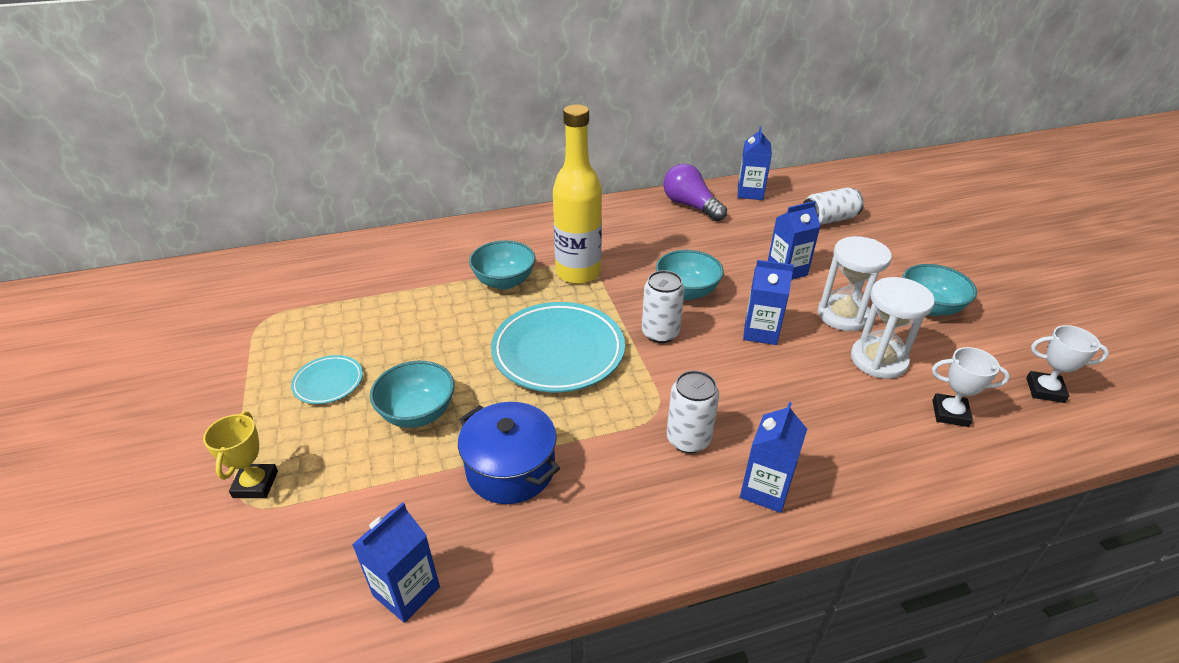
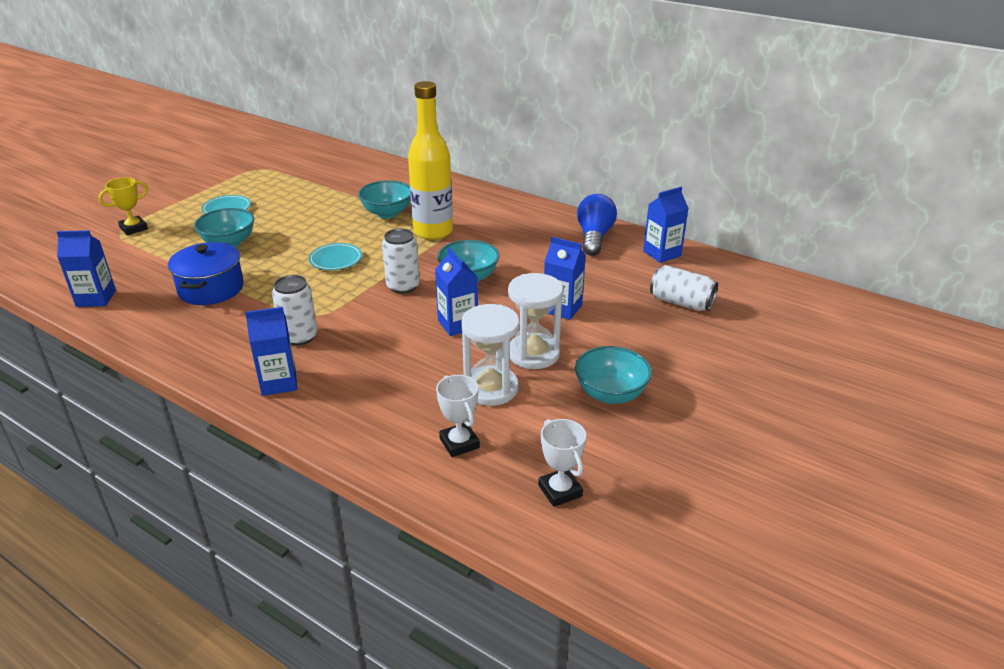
camera: 50 degrees right, 5 degrees down
(558, 352) = (336, 260): turquoise plate -> turquoise plate, size x0.49
(690, 206) = (594, 237): purple light bulb -> blue light bulb

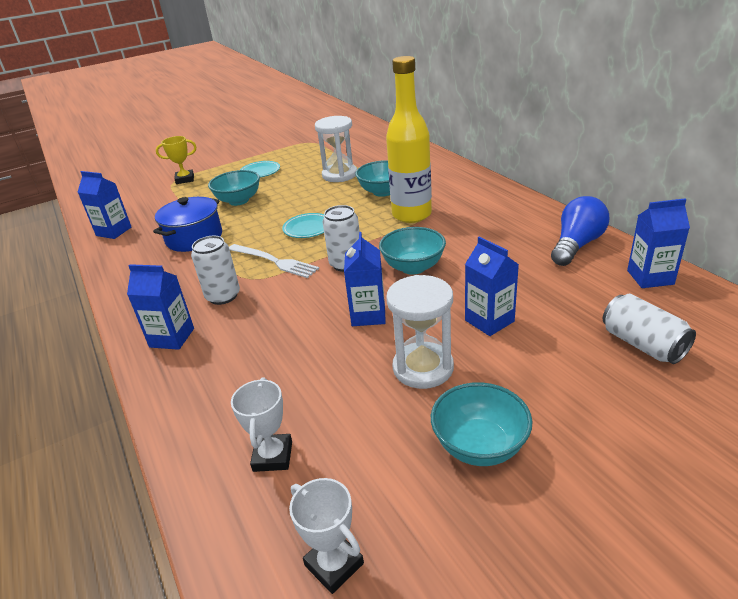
camera: 30 degrees right, 0 degrees up
(326, 296) = (274, 261): none -> white fork
(490, 388) = (350, 398): white hourglass -> white hourglass (339, 175)
(560, 491) = (334, 564): white trophy -> white trophy turned 45 degrees counterclockwise

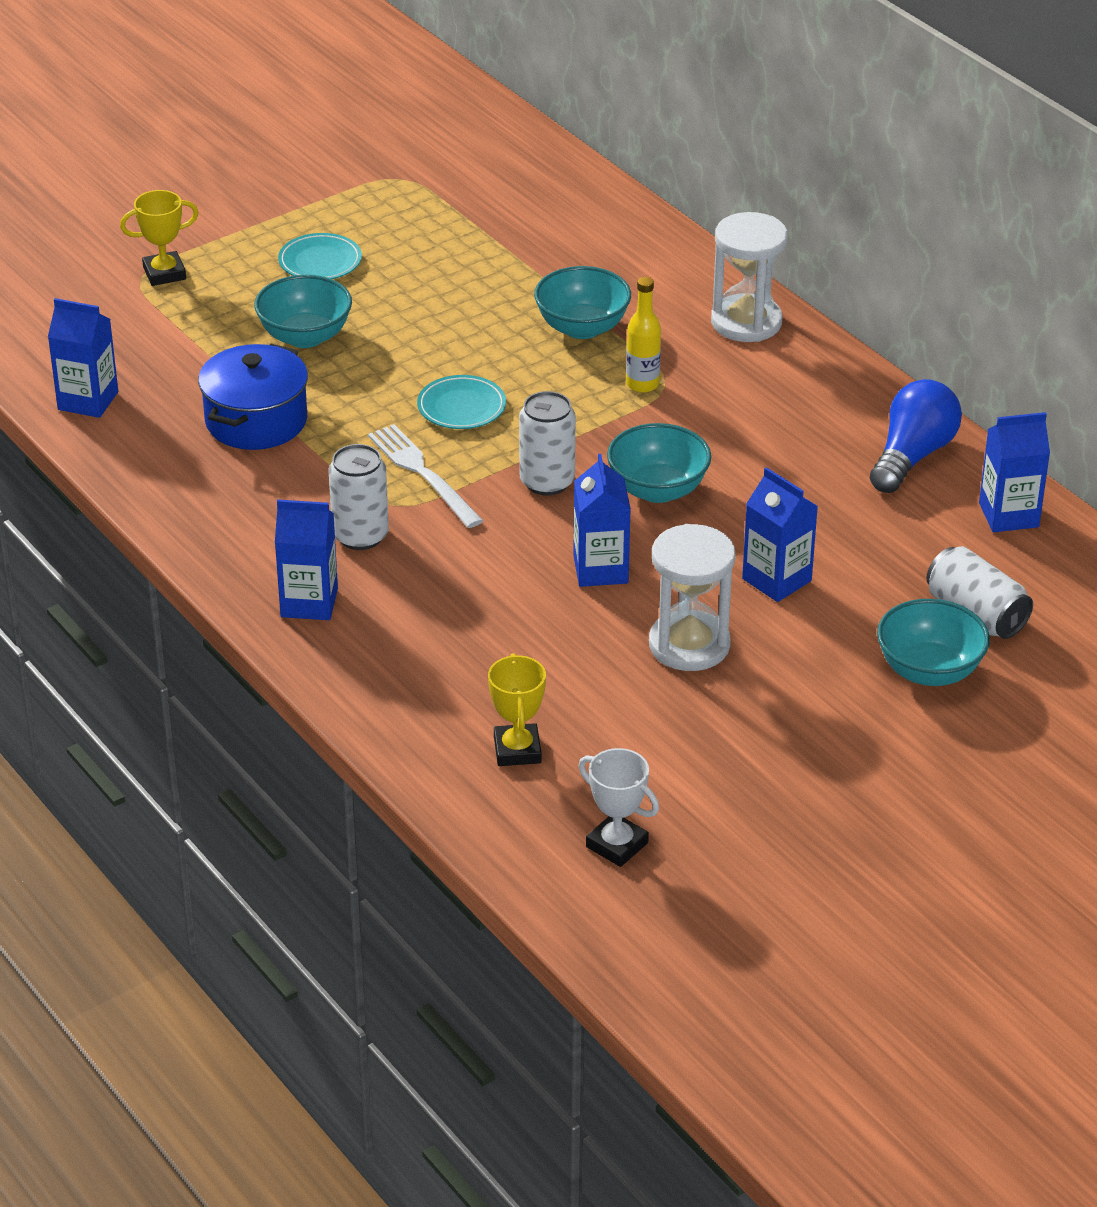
camera: 10 degrees left, 5 degrees up
(273, 456) = (517, 750): white trophy -> yellow trophy
(274, 261) = (423, 473): white fork -> white fork turned 150 degrees counterclockwise
(339, 175) = (488, 279): white hourglass -> white hourglass (746, 322)
(411, 215) = (642, 384): yellow bottle -> yellow bottle, size x0.47
(479, 446) = (765, 734): turquoise bowl -> turquoise bowl (929, 671)

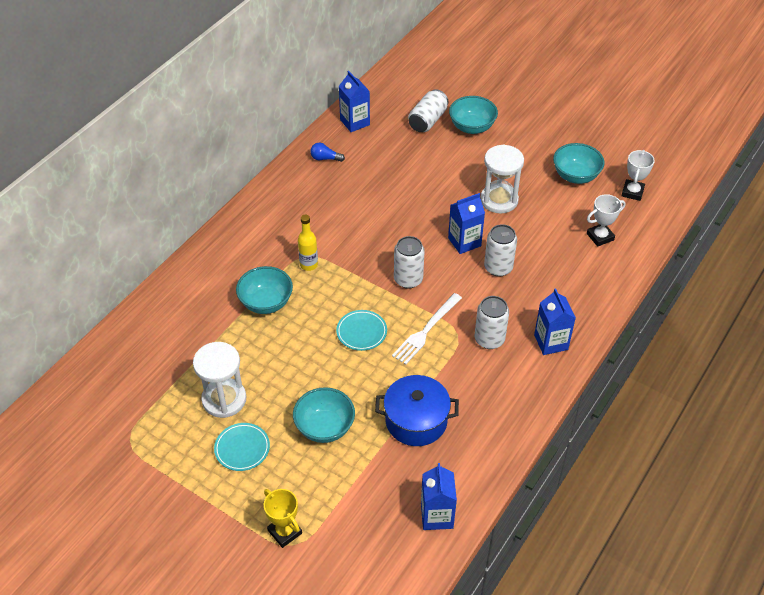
camera: 110 degrees left, 10 degrees up
(514, 592) = (498, 267): none -> white can
(517, 750) = (600, 237): yellow trophy -> white trophy
(657, 490) = (394, 237): turquoise bowl -> turquoise bowl (575, 176)
(746, 322) = (236, 238): white hourglass -> white hourglass (224, 399)
(776, 580) = (439, 183): blue carton -> none
(912, 456) = (325, 158): blue light bulb -> blue light bulb, size x0.51

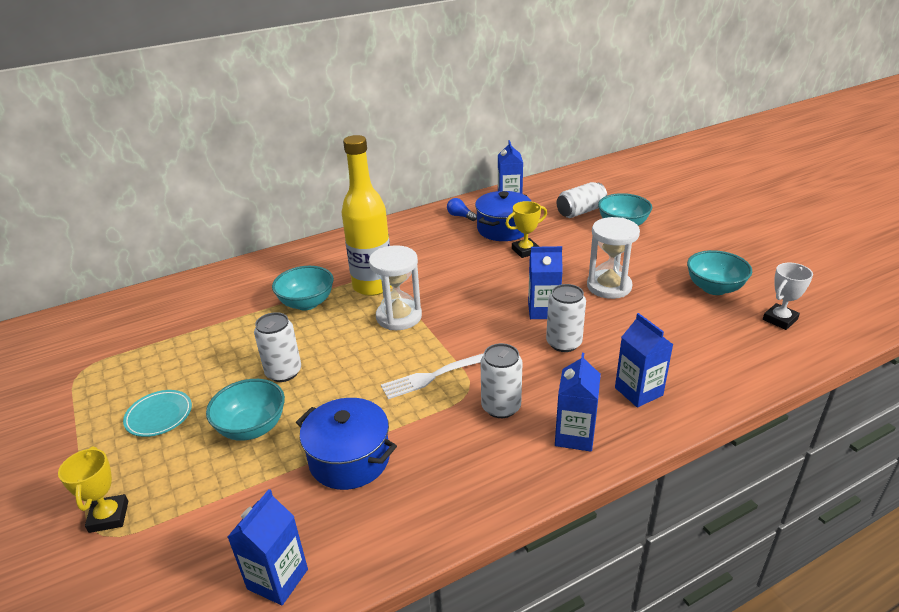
camera: 30 degrees right, 15 degrees down
(224, 399) = (190, 367): white hourglass -> white hourglass (399, 317)
(309, 265) = (373, 286): yellow bottle -> yellow bottle, size x2.11
(361, 332) = (370, 355): turquoise plate -> none
(374, 163) = (503, 229): none -> blue pot
(408, 279) = (457, 325): white can -> white can (283, 372)
(410, 182) = (525, 251): none -> yellow trophy
(572, 291) = (638, 391): none -> blue carton
(600, 237) = (710, 349): white trophy -> none

